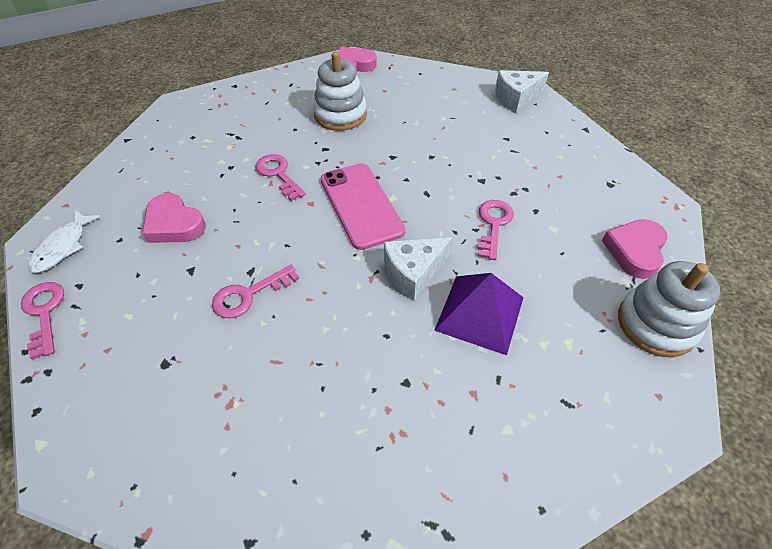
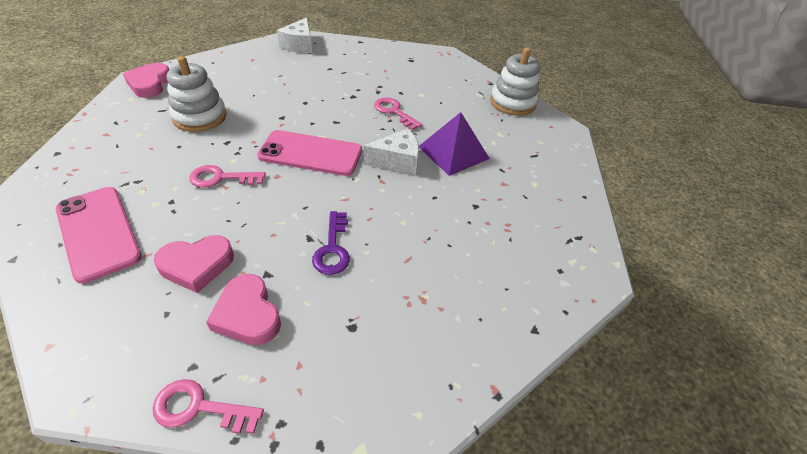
camera: 60 degrees left, 5 degrees down
(63, 247) = (118, 366): white fish -> none
(173, 156) = (98, 232): none -> pink phone
(248, 295) = (332, 248): pink key -> purple key
(413, 273) = (397, 161): white cheese -> white cheese turned 105 degrees counterclockwise
(635, 251) = (463, 81): pink heart -> pink heart (248, 314)

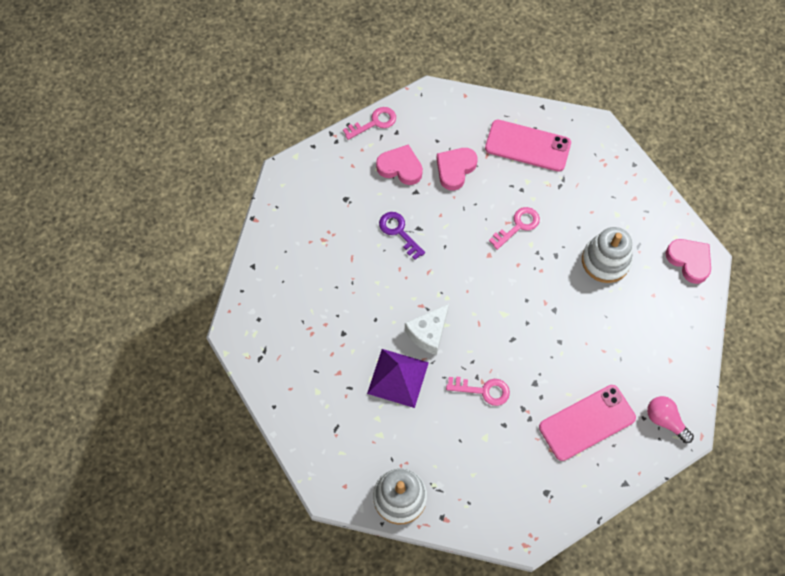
camera: 145 degrees right, 20 degrees up
(299, 45) = (665, 420): white cheese -> pink light bulb
(311, 153) = (491, 291): pink phone -> pink phone (587, 422)

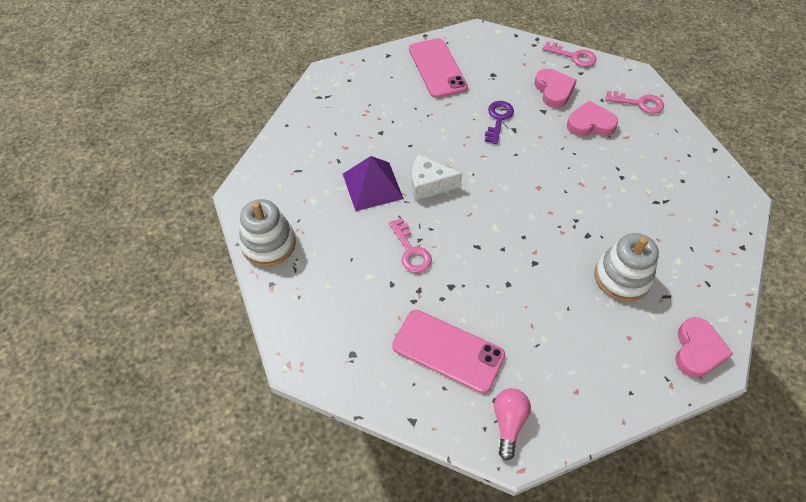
camera: 55 degrees right, 10 degrees down
(518, 226) = (586, 193): pink key -> pink key (639, 103)
(527, 146) = (666, 159): pink phone -> pink phone (437, 68)

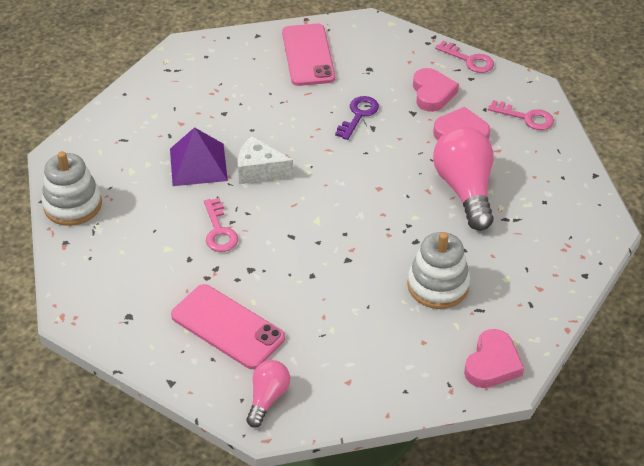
camera: 10 degrees right, 10 degrees down
(612, 178) = (465, 189): none -> pink light bulb

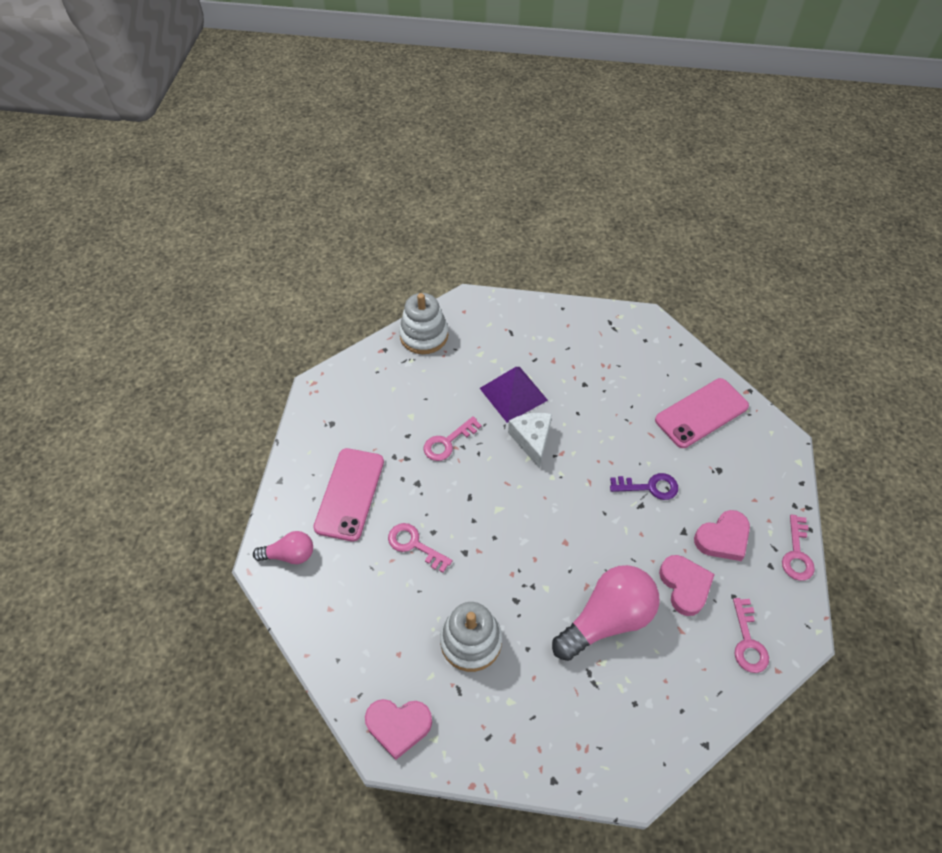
camera: 65 degrees right, 10 degrees up
(317, 294) = (414, 545): none -> pink key

